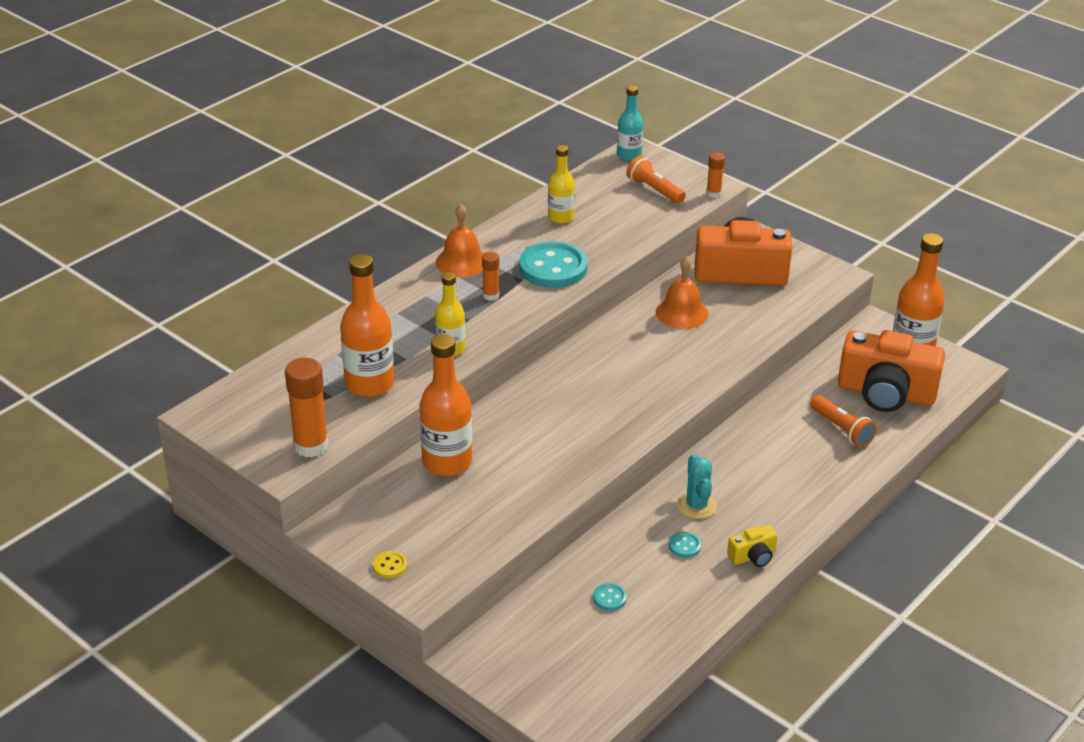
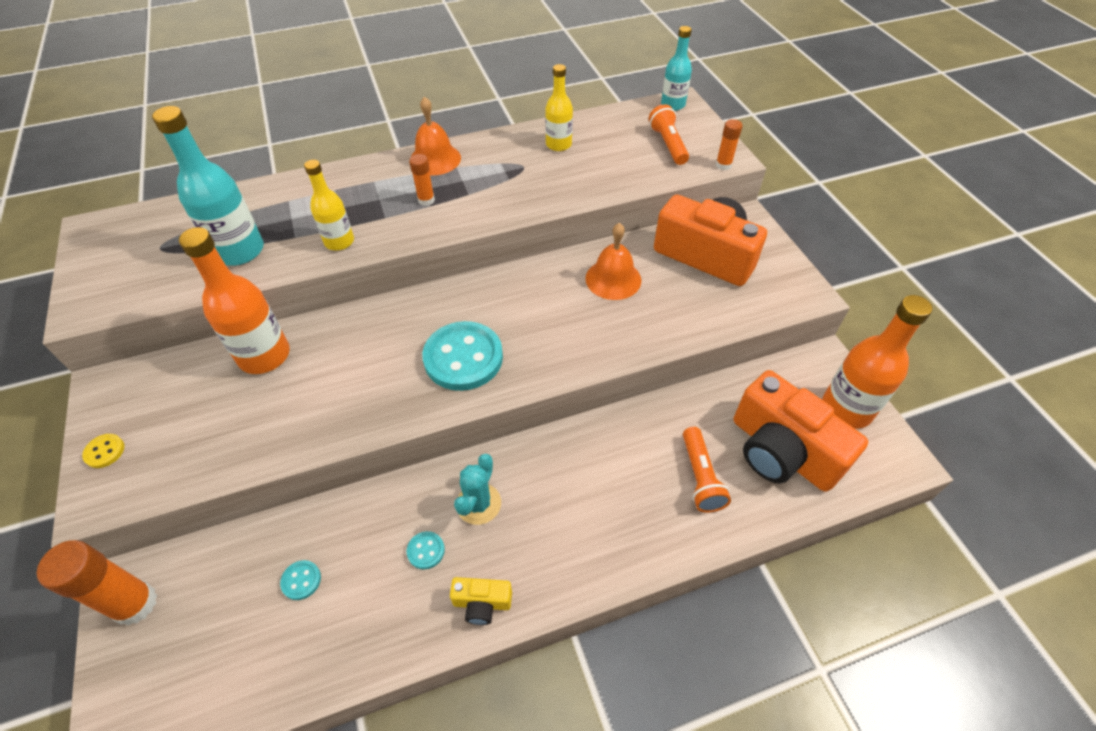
camera: 30 degrees right, 15 degrees up
(311, 446) = (127, 296): orange glue stick -> orange glue stick (135, 604)
(369, 384) = (239, 251): orange bottle -> turquoise bottle
(553, 268) = (506, 191): turquoise button -> turquoise button (463, 358)

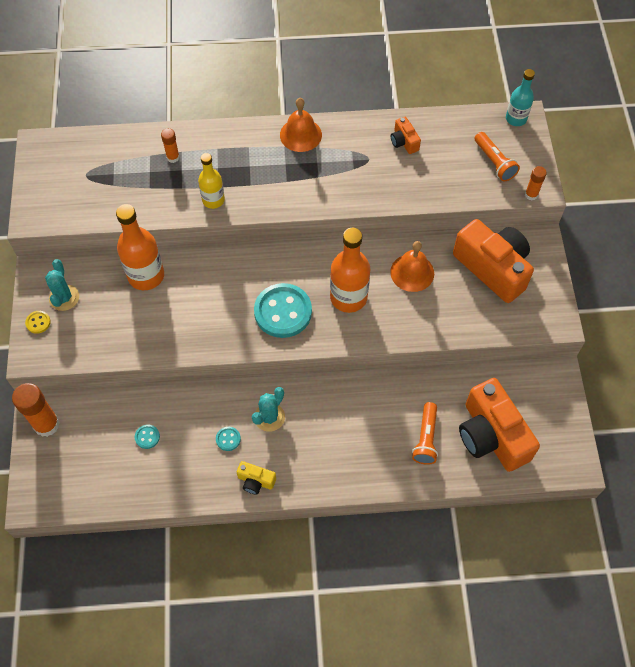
camera: 15 degrees right, 10 degrees up
(145, 409) = (64, 297): none -> turquoise cactus
(239, 251) = (141, 191): turquoise bottle -> none
(426, 200) = (285, 175): orange glue stick -> orange glue stick (173, 157)
(558, 144) = (404, 142): yellow bottle -> orange camera
(668, 144) = (494, 162): orange flashlight -> orange flashlight turned 150 degrees clockwise
(846, 409) = (554, 417): orange bottle -> orange bottle (348, 297)

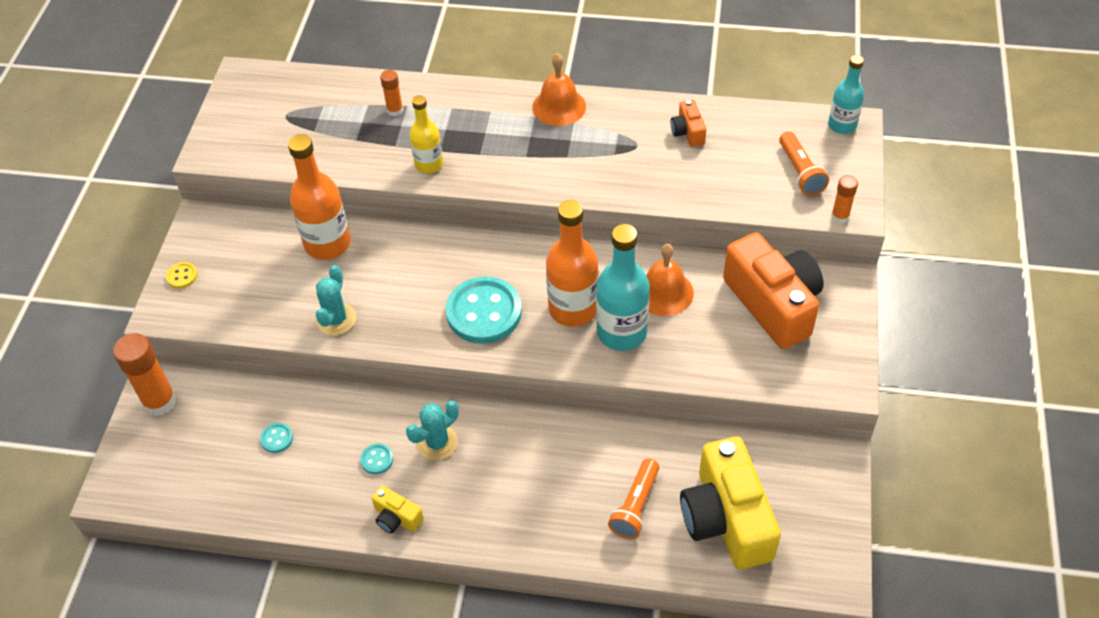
camera: 15 degrees right, 10 degrees down
(64, 297) = (222, 253): turquoise cactus -> turquoise cactus (336, 319)
(389, 310) = (621, 332): none -> turquoise bottle
(491, 435) = (726, 519): orange camera -> yellow camera

